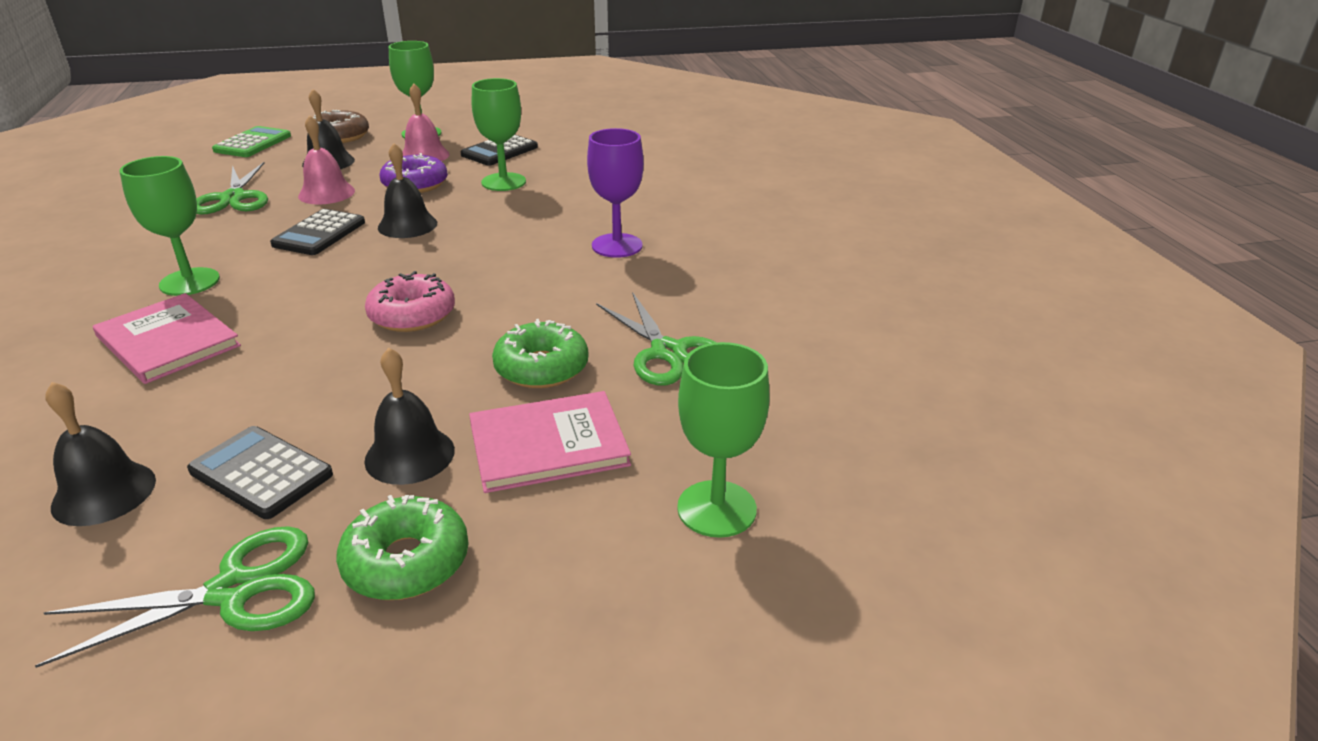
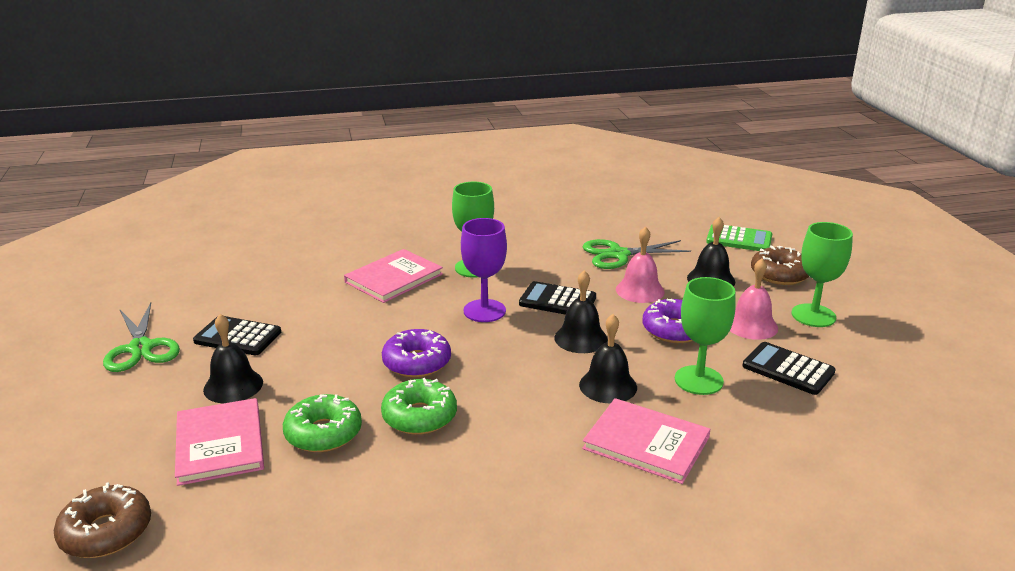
camera: 90 degrees right, 5 degrees down
(104, 493) = (241, 295): black bell -> black bell (608, 386)
(261, 473) = (238, 337): black calculator -> black calculator turned 105 degrees counterclockwise
(406, 562) = (131, 398): green donut -> green donut (419, 416)
(412, 315) = (417, 362): pink donut -> purple donut
(588, 207) = (646, 443): none -> pink book
(617, 246) = (551, 467): purple goblet -> purple goblet (484, 311)
(668, 352) = (331, 506): green scissors -> none
(716, 509) = (106, 532): green goblet -> brown donut

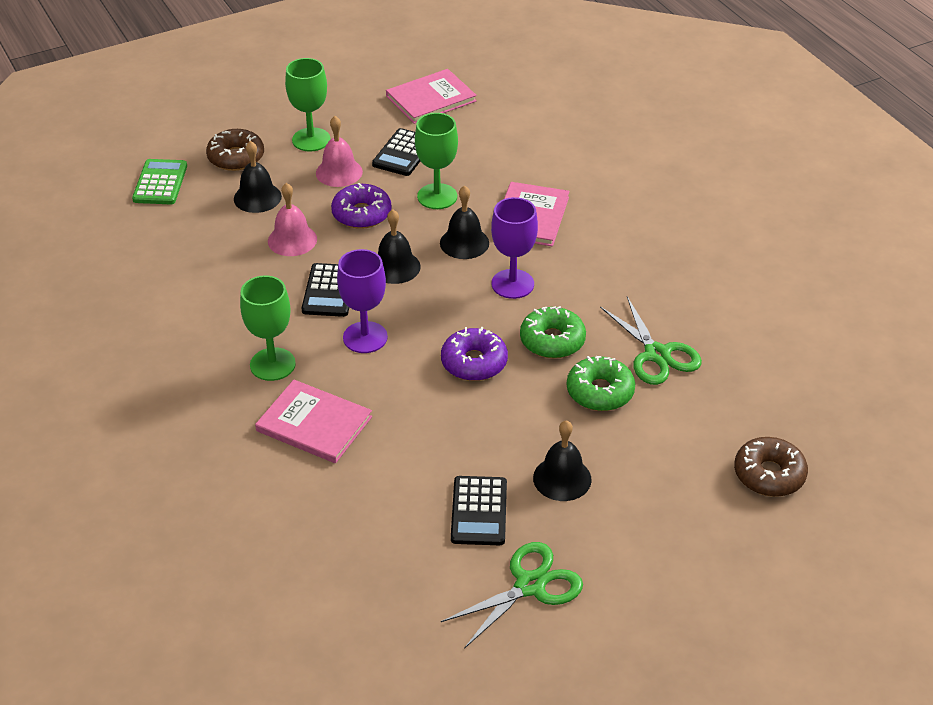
camera: 105 degrees left, 15 degrees up
(220, 444) = (643, 452): pink book -> pink book (431, 99)
(524, 406) = (512, 284): none -> purple goblet
(618, 254) = (215, 261): green scissors -> green scissors (657, 354)

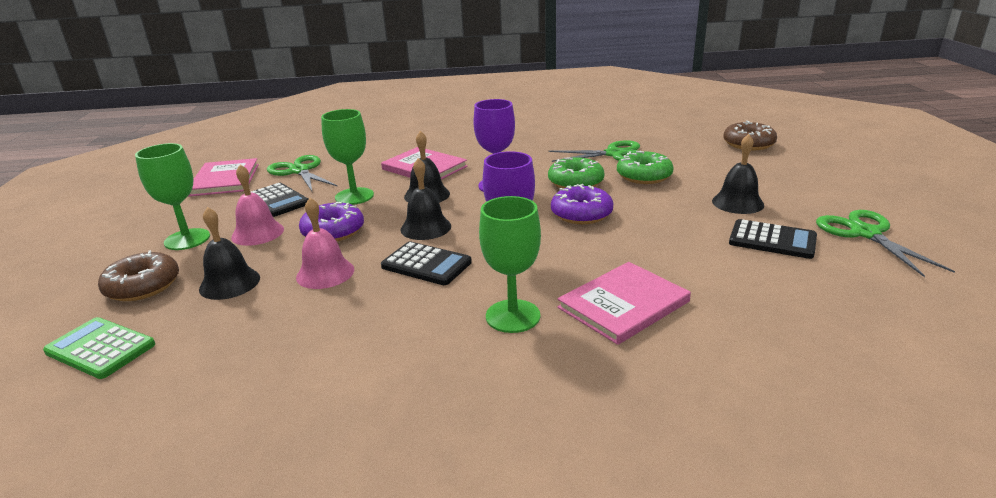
camera: 65 degrees left, 15 degrees down
(476, 135) = (299, 171): none -> green scissors

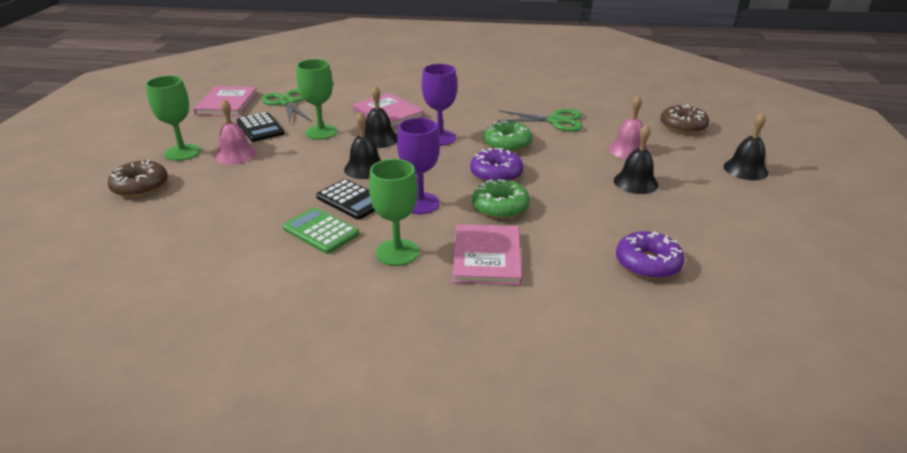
camera: 10 degrees right, 5 degrees up
(100, 348) = (99, 230): green calculator -> green calculator (321, 231)
(229, 283) = (201, 193): black bell -> black bell (745, 169)
(325, 273) = (273, 196): pink bell -> pink bell (628, 150)
(333, 231) = (292, 161): purple donut -> purple donut (647, 263)
(623, 304) = (487, 257): pink book -> pink book turned 60 degrees counterclockwise
(644, 176) = (569, 146): green donut -> green donut (500, 207)
(772, 240) = (643, 221): black calculator -> none
(865, 233) = (729, 227): green scissors -> none

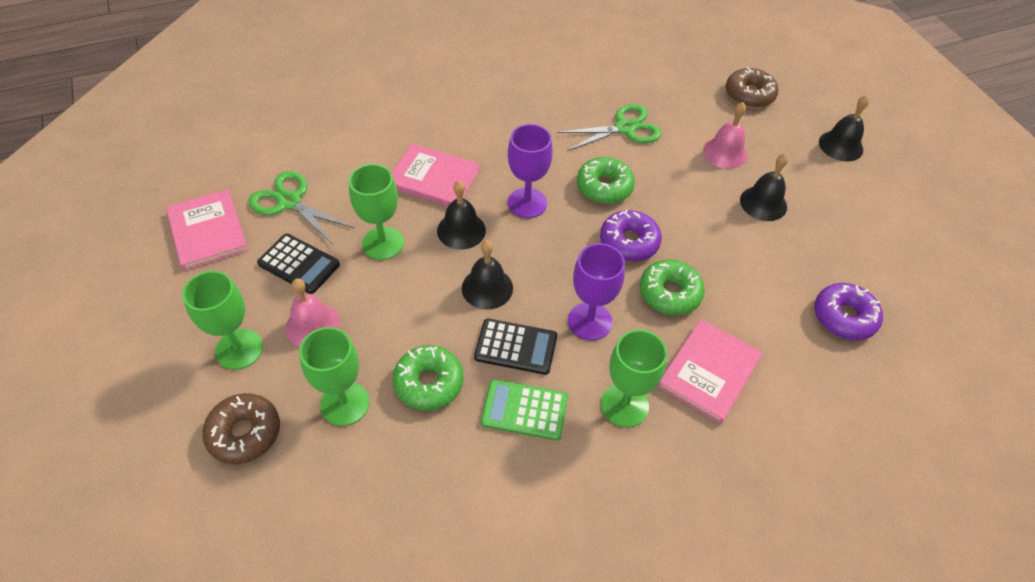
camera: 30 degrees left, 20 degrees up
(211, 192) = (345, 403): none -> green goblet
(273, 199) = (429, 383): none -> green donut
(487, 257) = (709, 372): pink book -> pink book turned 60 degrees clockwise

